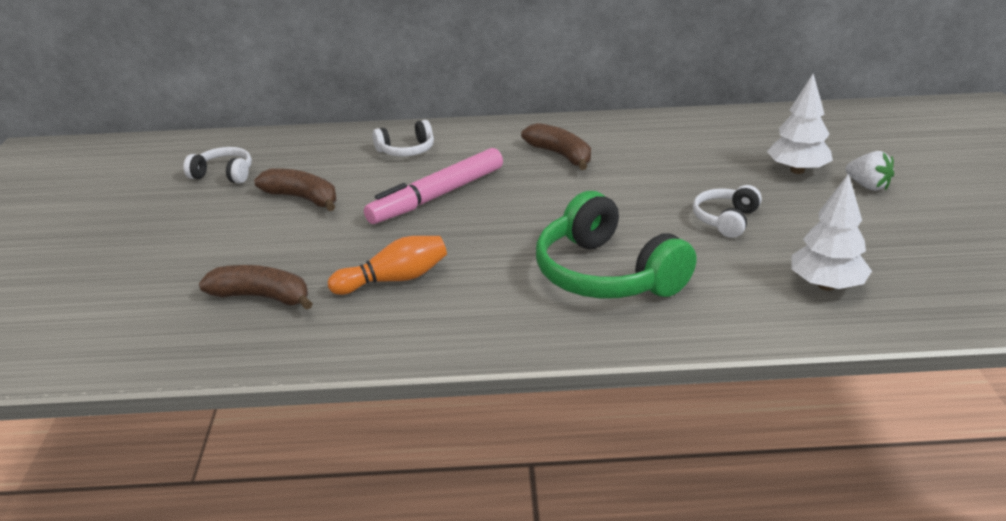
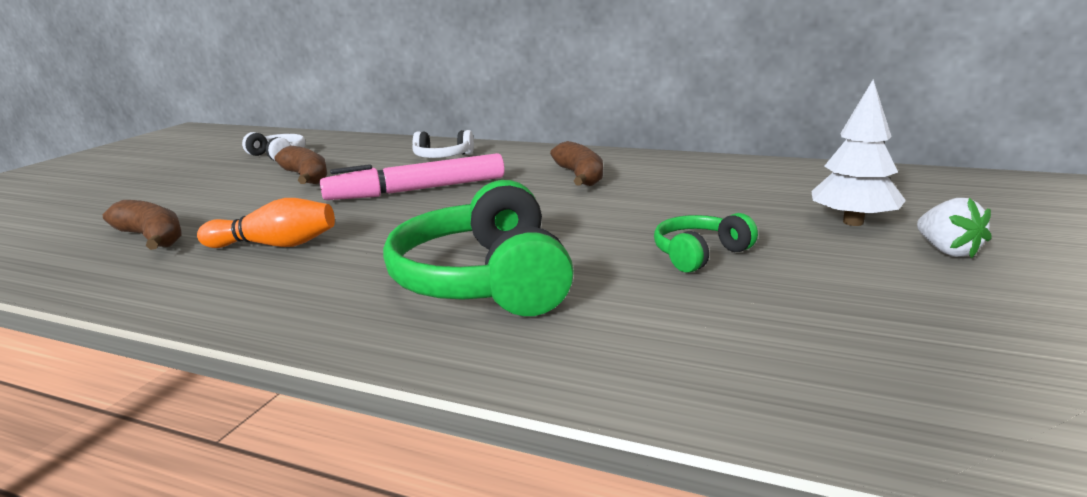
camera: 25 degrees right, 10 degrees down
(726, 220) = (699, 254): white headphones -> green headphones
(826, 285) = (767, 351): white tree -> none

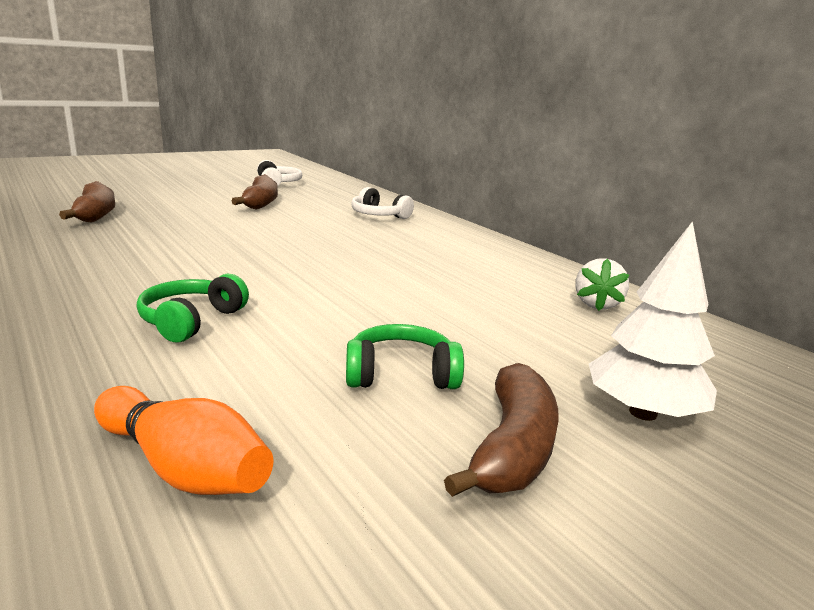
camera: 30 degrees right, 0 degrees up
(275, 245) = (139, 242): orange bowling pin -> orange bowling pin (183, 467)
(417, 190) = (306, 234): pink marker -> none
(484, 281) = (191, 320): green headphones -> green headphones, size x0.52
(580, 176) = (452, 264): brown banana -> brown banana (512, 448)
(947, 251) = (704, 504): white strawberry -> white strawberry (596, 304)

